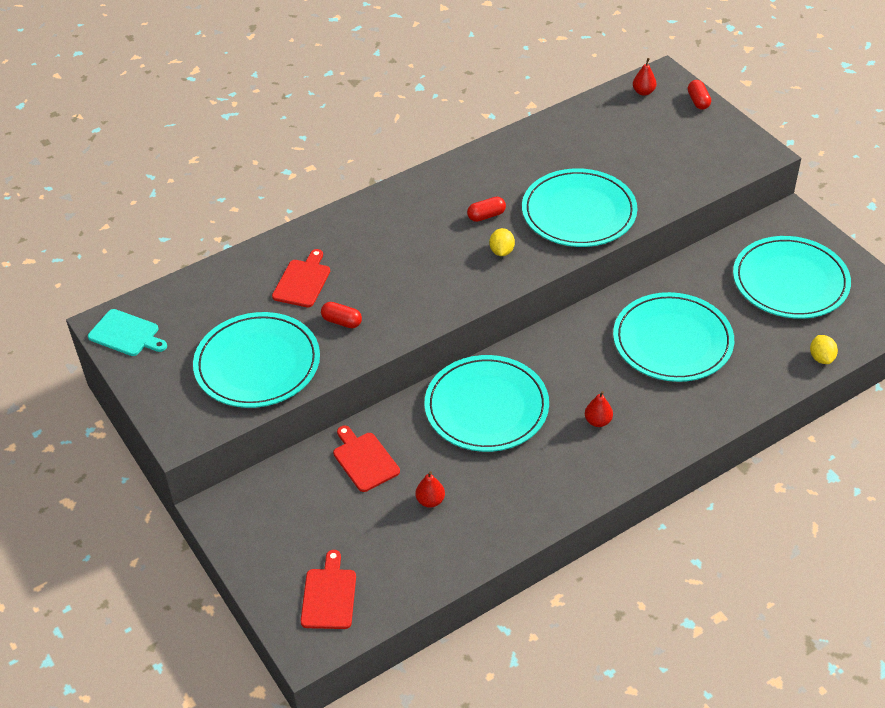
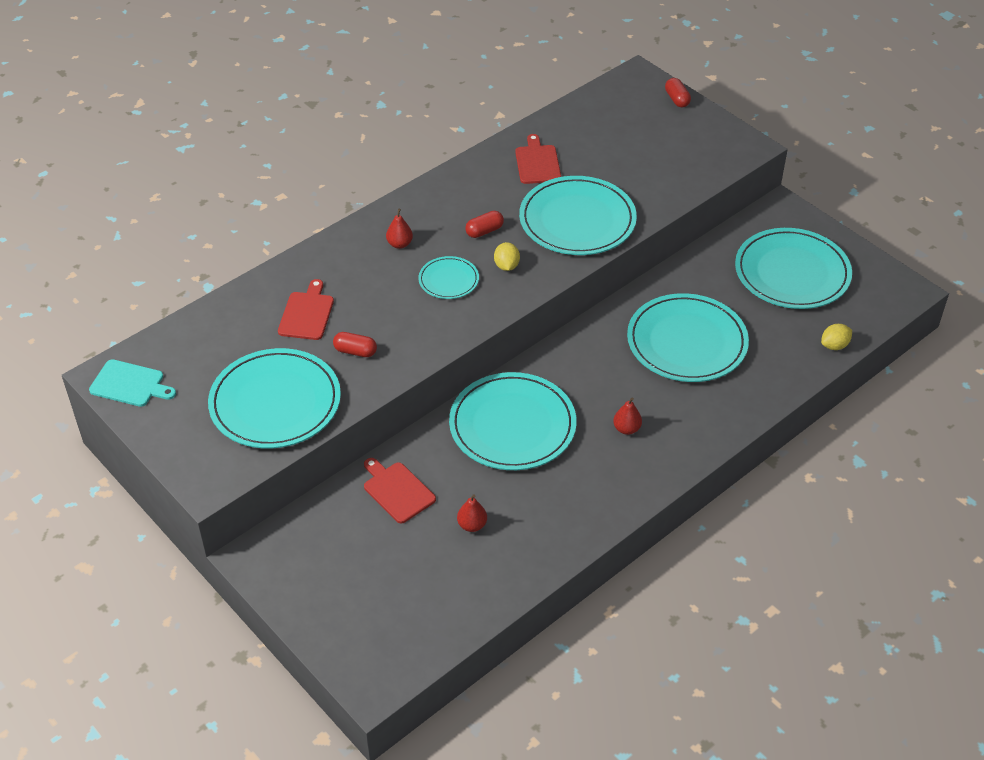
camera: 10 degrees left, 0 degrees up
(329, 595) = (385, 631): red cutting board -> red cutting board (537, 163)
(443, 260) = (448, 280): none -> turquoise plate
(643, 92) = (621, 94): red pear -> red pear (399, 244)
(821, 358) = (834, 345): yellow lemon -> yellow lemon turned 75 degrees clockwise

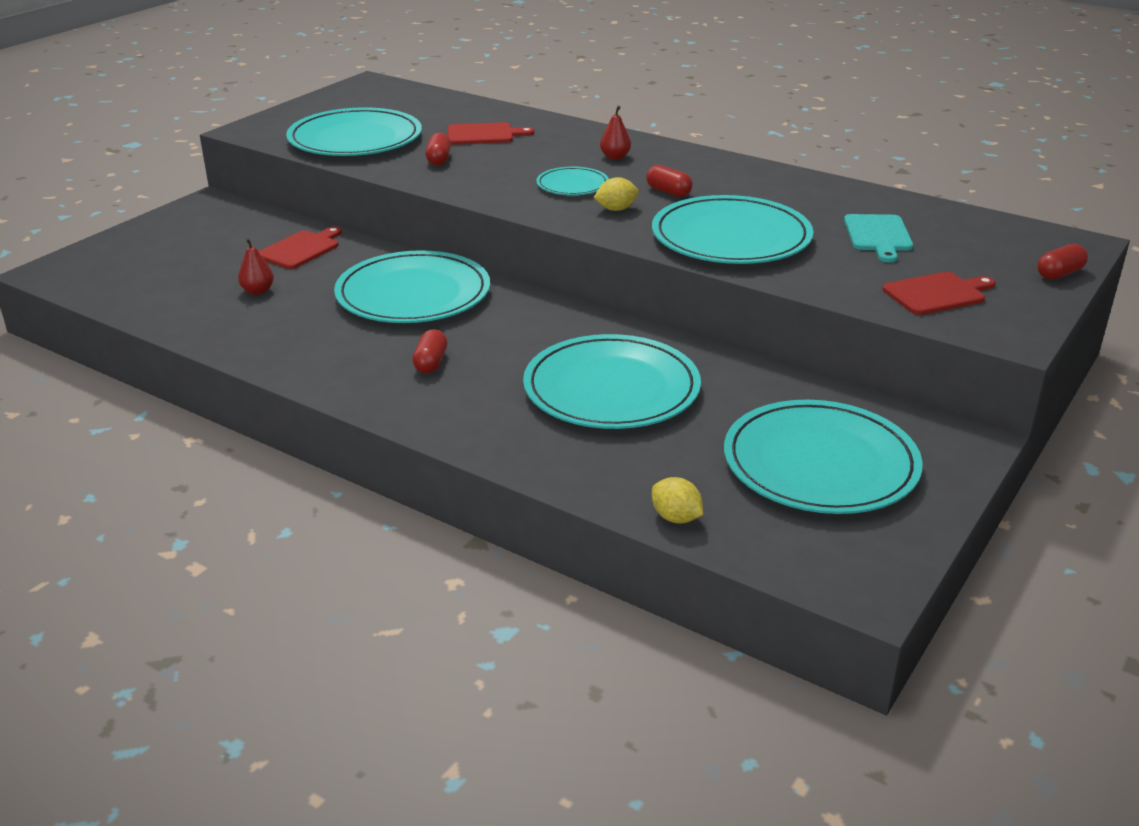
camera: 75 degrees right, 15 degrees down
(130, 384) = (362, 90): turquoise cutting board -> turquoise cutting board (878, 235)
(537, 163) = (820, 204): red cutting board -> red cutting board (937, 293)
(626, 429) = (431, 363): red pear -> red capsule

